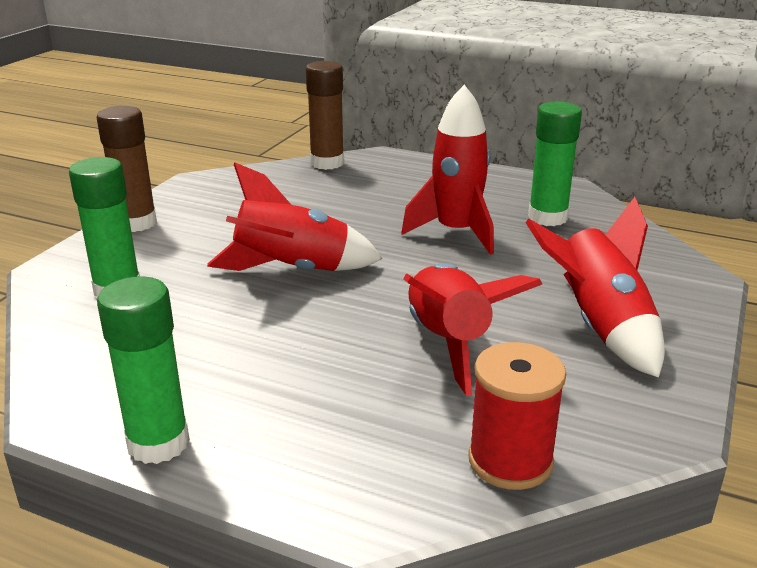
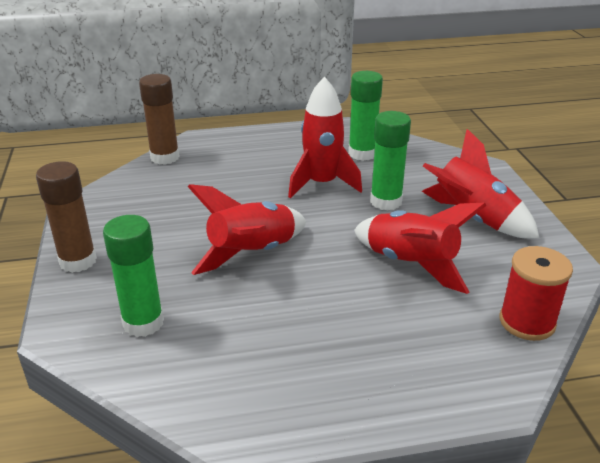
camera: 35 degrees left, 5 degrees up
(158, 443) = (331, 417): green glue stick -> green glue stick (386, 201)

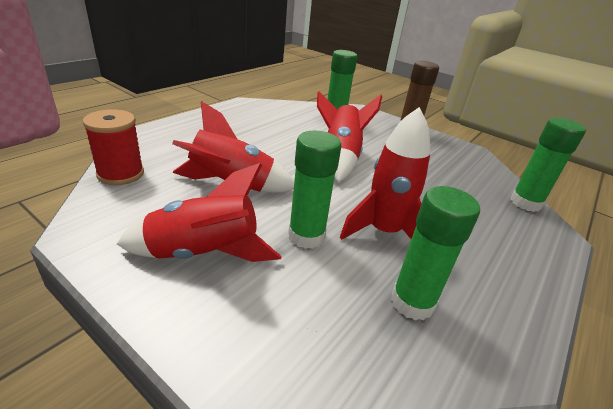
camera: 135 degrees right, 0 degrees up
(165, 157) = (525, 203): brown glue stick -> green glue stick

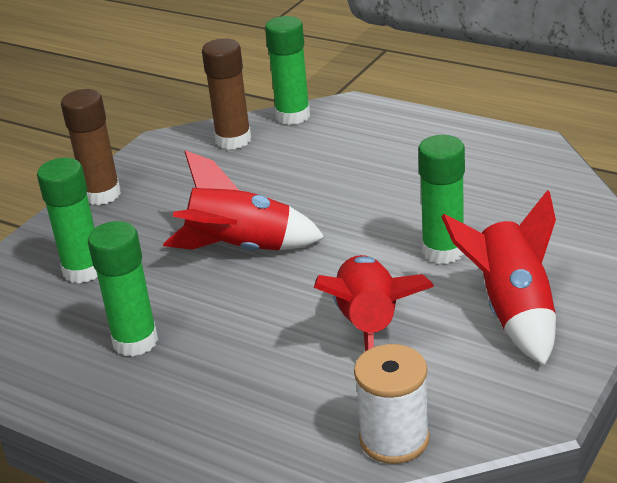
camera: 90 degrees left, 0 degrees up
(120, 174) = (394, 439): red spool -> white spool
(383, 231) = (404, 204): red rocket -> none
(412, 302) = (501, 185): green glue stick -> green glue stick (135, 341)
(479, 174) = (233, 140): none -> brown glue stick

